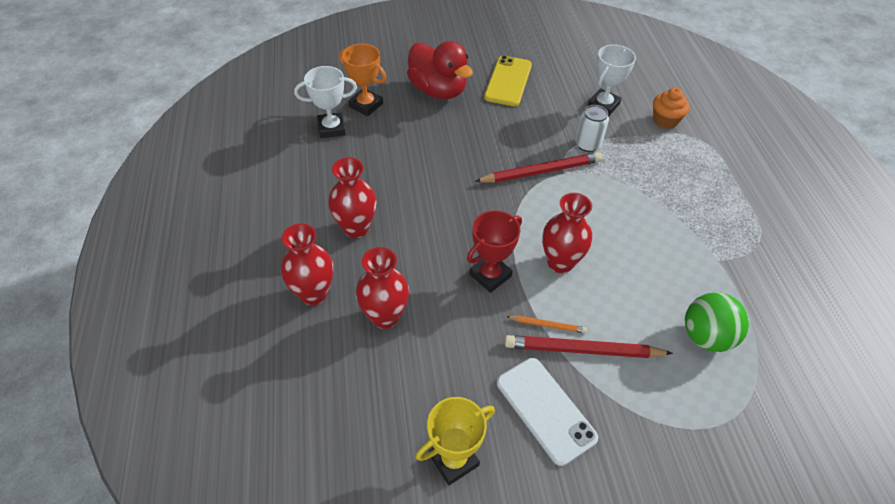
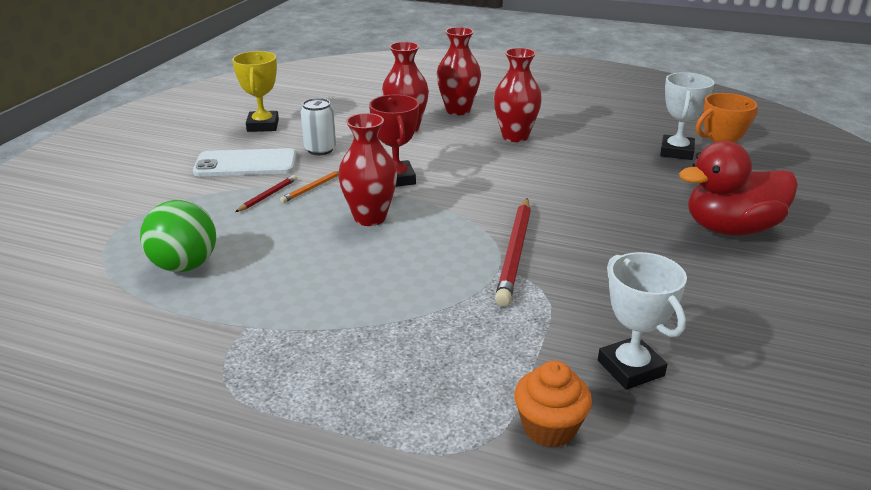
camera: 120 degrees right, 20 degrees down
(508, 81) = (738, 292): yellow phone -> none
(583, 350) = (268, 195): red pencil -> red pencil, size x0.50
(587, 144) = (541, 310): white can -> white can (320, 149)

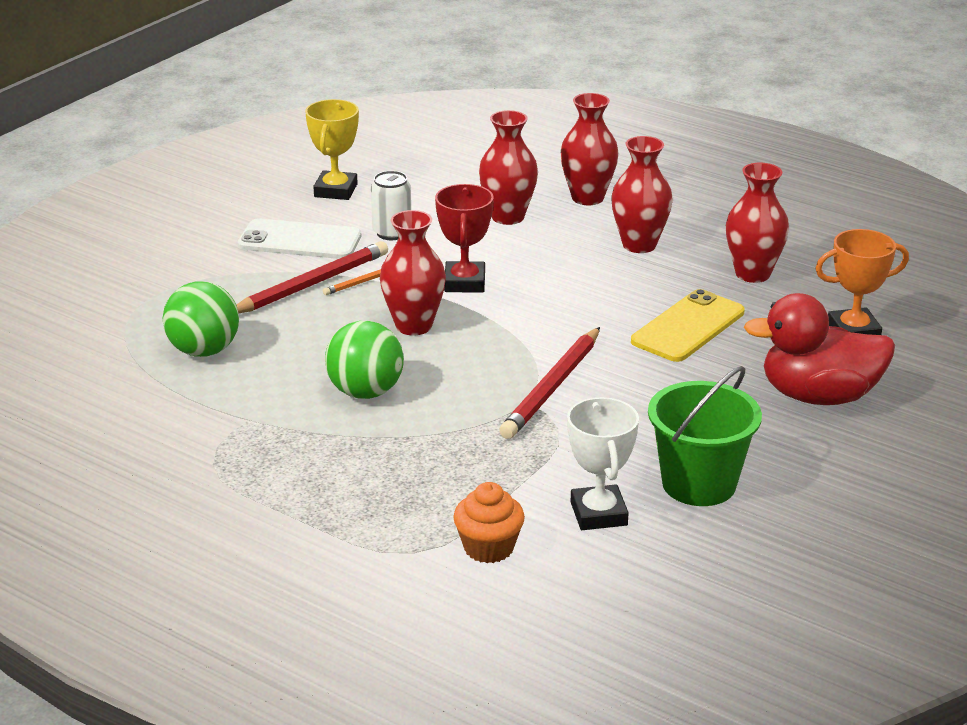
camera: 15 degrees right, 0 degrees up
(268, 195) = (312, 284): red pencil -> red pencil, size x2.01
(352, 282) = (365, 392): none -> green ball
(591, 189) = (688, 327): none -> yellow phone
(610, 146) = (752, 274): none -> red vase
(676, 152) = (832, 292): white trophy -> none
(696, 321) = (699, 484): none -> green bucket

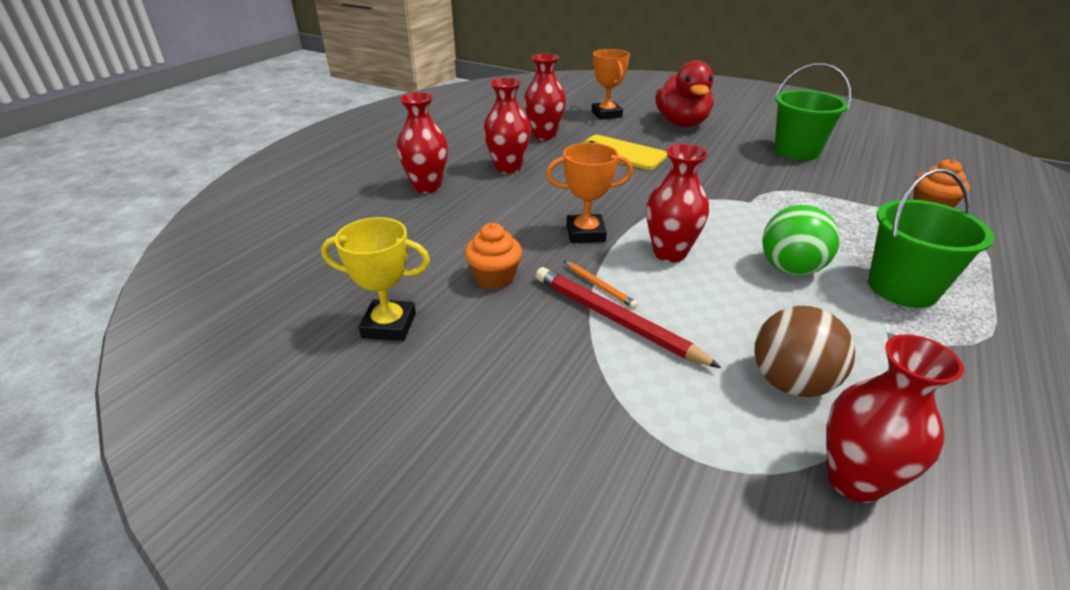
camera: 95 degrees left, 5 degrees up
(204, 351) = (790, 382): green ball -> brown ball
(299, 241) = (518, 339): white phone -> none
(311, 453) = (902, 288): none -> green bucket
(392, 233) = (494, 278): white can -> orange cupcake
(464, 282) = (585, 233): red trophy -> orange trophy
(508, 217) = (460, 219): red vase -> red vase (854, 480)
(552, 387) = (725, 193): red pencil -> none
(598, 514) = (855, 176): white trophy -> none

